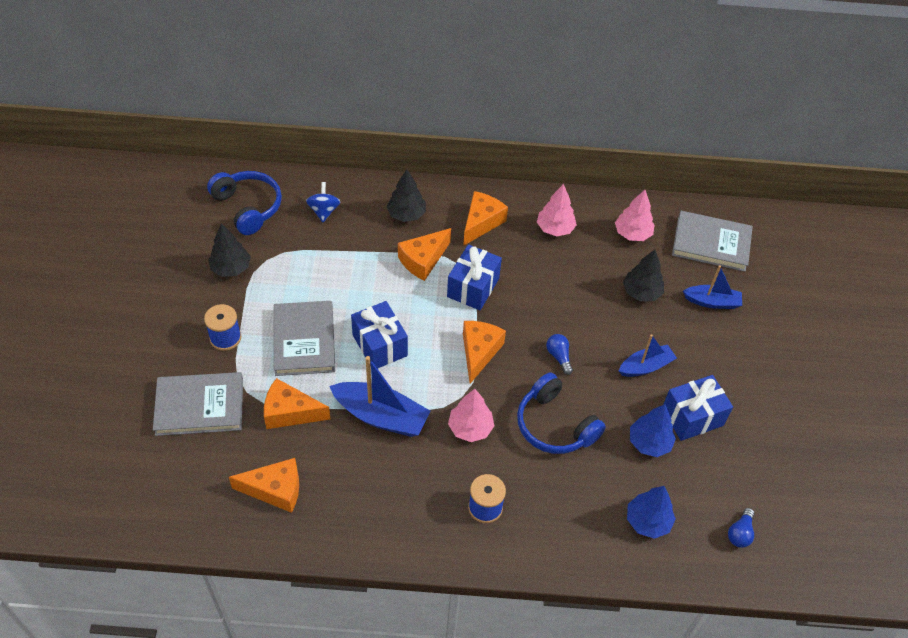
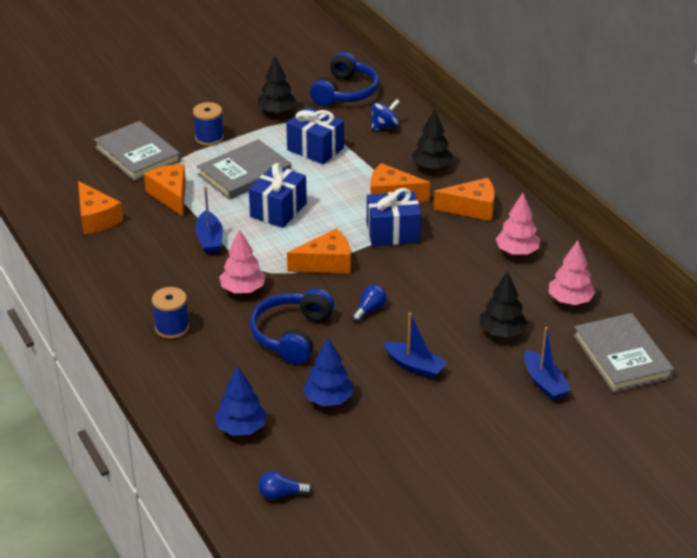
camera: 60 degrees right, 15 degrees down
(381, 416) = (209, 239): blue boat -> blue boat, size x0.62
(692, 417) = (386, 417): blue gift -> blue gift (315, 149)

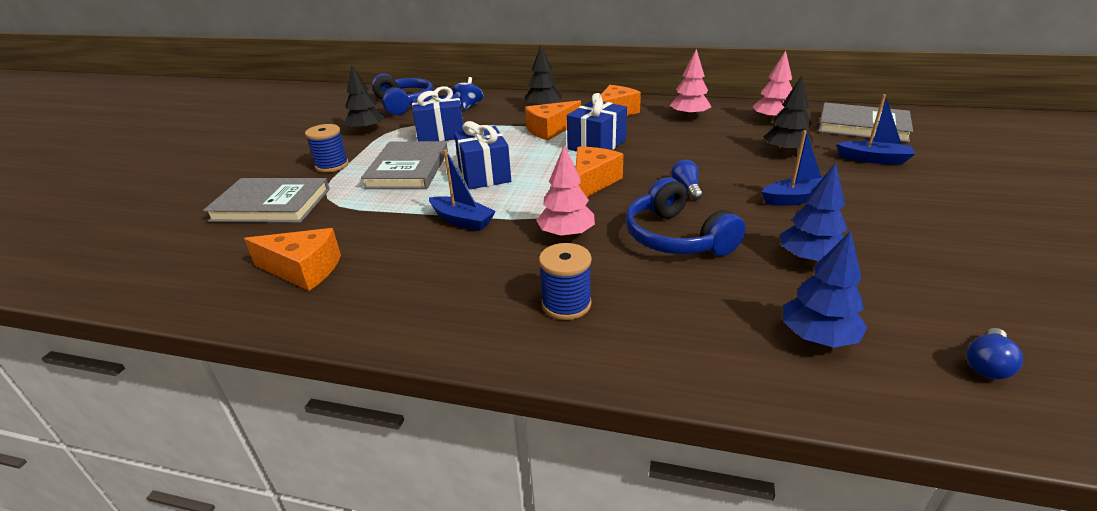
camera: 45 degrees left, 5 degrees down
(171, 195) = (362, 213): orange cheese -> none

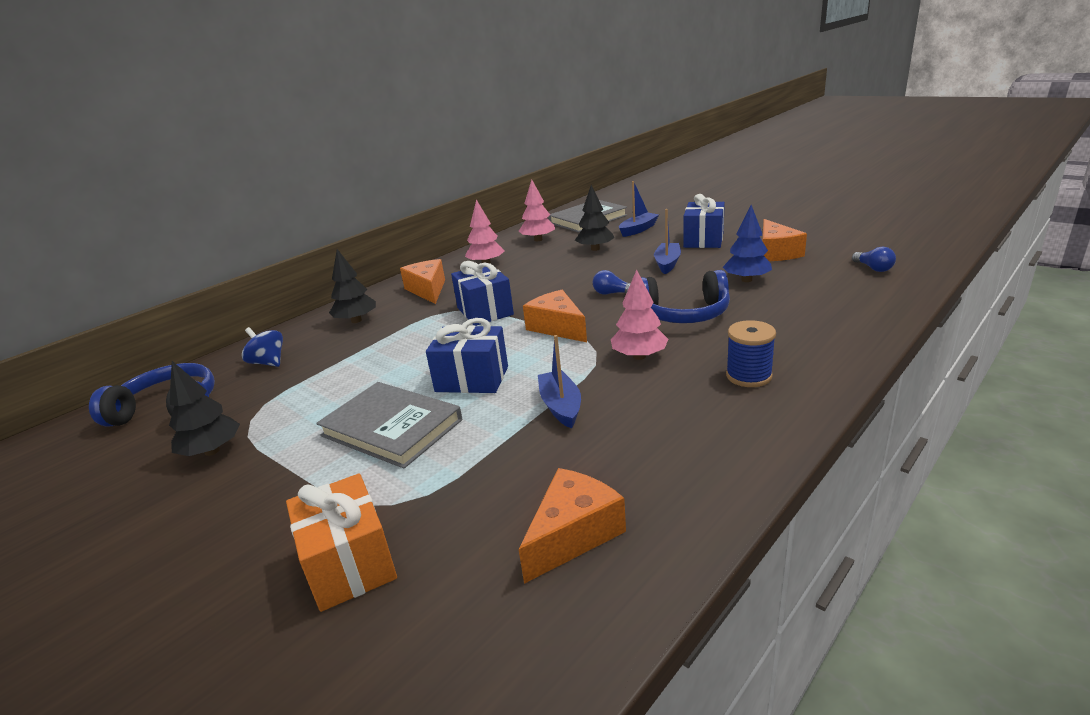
camera: 60 degrees left, 5 degrees down
(271, 205) = (349, 563): grey book -> orange gift
(332, 165) = (290, 493): blue spool -> none
(441, 134) = (322, 392): blue gift -> blue gift (703, 240)
(462, 220) = (561, 406): blue boat -> blue boat turned 75 degrees counterclockwise
(550, 130) = (417, 326): orange cheese -> orange cheese (776, 252)
(817, 337) = (833, 300): blue tree -> none

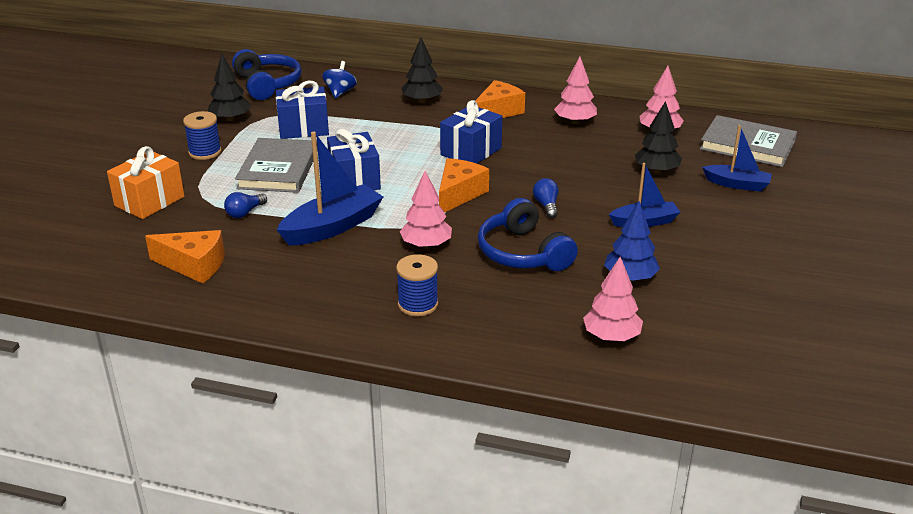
camera: 60 degrees right, 5 degrees up
(272, 486) = (205, 152): none -> blue spool
(561, 406) = (332, 227): blue boat -> blue boat, size x1.61
(703, 240) = (734, 233): blue gift -> blue gift (303, 128)
(776, 252) = (727, 288): orange cheese -> none
(831, 299) = (611, 336): none -> pink tree
(873, 268) = (722, 361): blue light bulb -> blue light bulb (245, 213)

